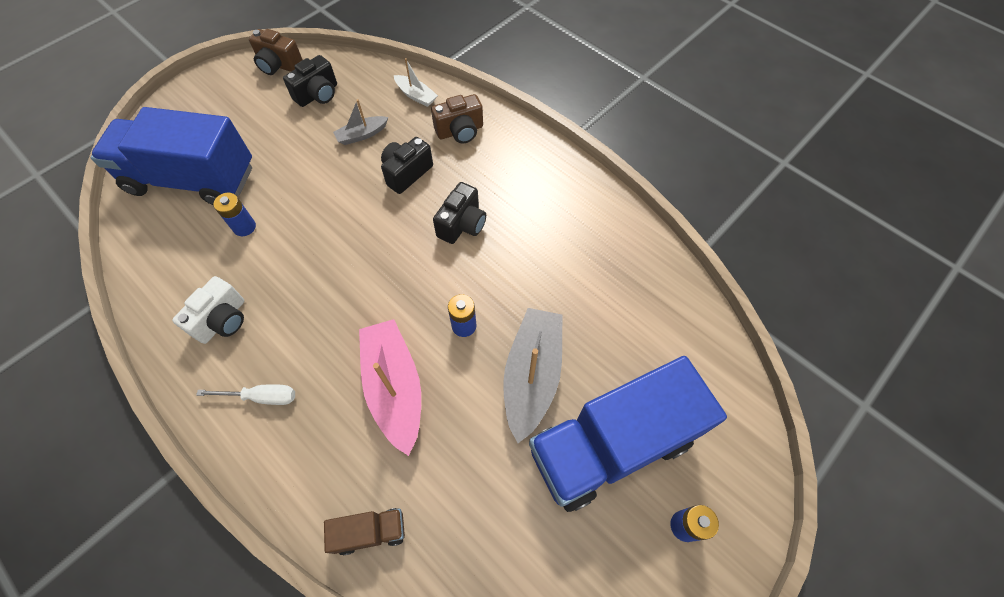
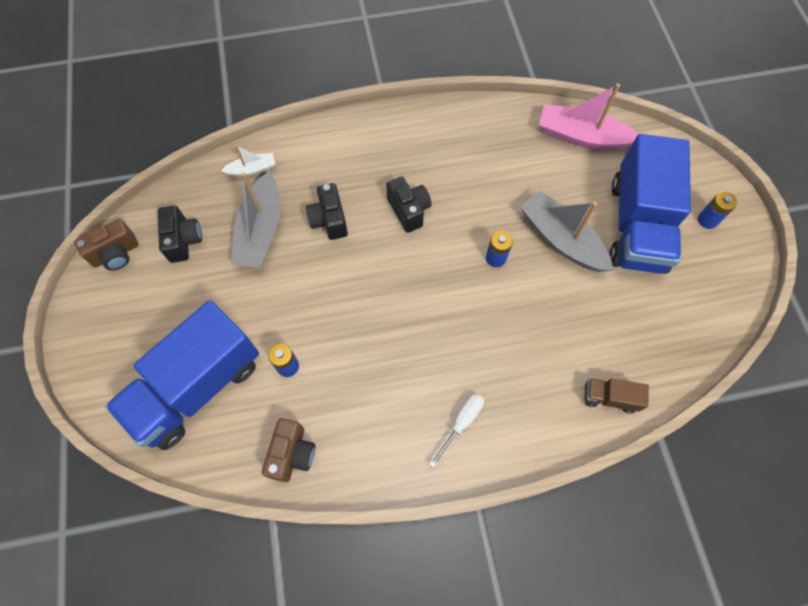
camera: 55 degrees left, 5 degrees up
(222, 320) = (371, 423): white camera -> none
(362, 135) = (261, 230): grey boat -> grey boat, size x1.92
(370, 532) = (609, 397): brown truck -> brown truck turned 105 degrees counterclockwise
(394, 387) = (514, 328): pink boat -> pink boat (582, 136)
(460, 131) = (317, 161): brown camera -> brown camera (292, 454)

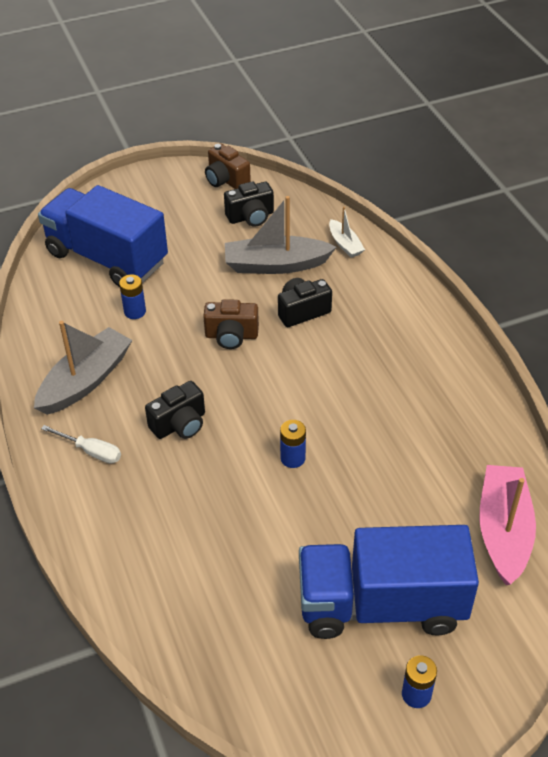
camera: 80 degrees right, 20 degrees down
(292, 454) = (50, 331): brown camera -> brown camera (231, 336)
(409, 210) = (333, 373): black camera -> black camera (180, 424)
(561, 239) = (336, 521): grey boat -> grey boat (85, 380)
(609, 397) = (135, 586): brown truck -> none

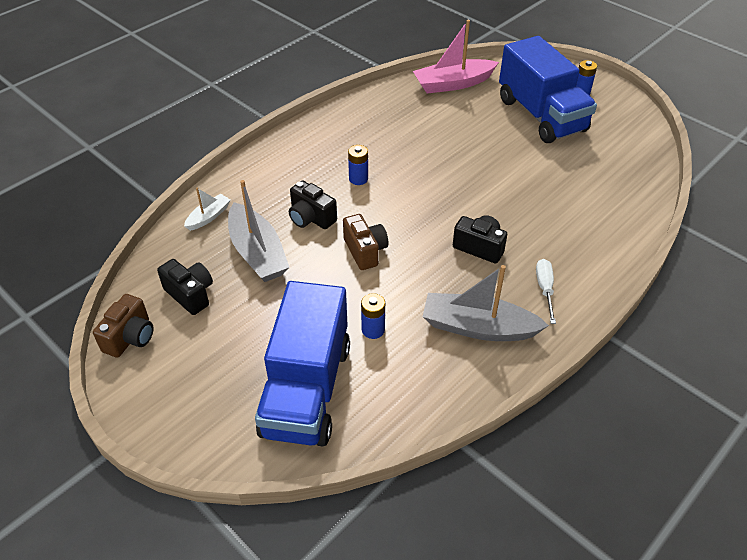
camera: 115 degrees left, 0 degrees up
(293, 458) = (465, 179): blue battery -> blue battery (358, 179)

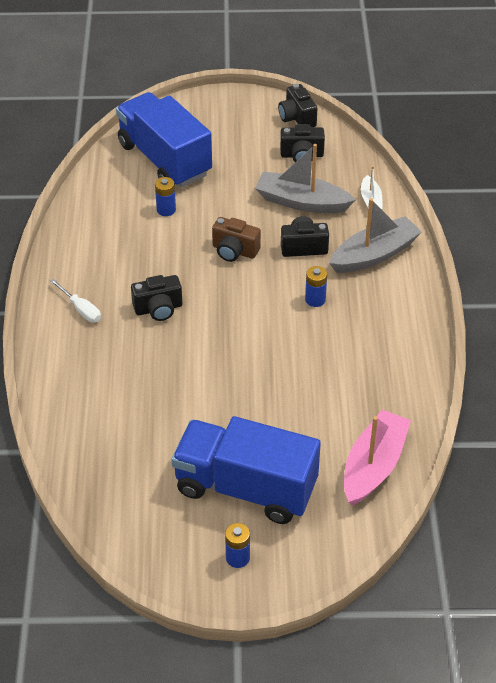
camera: 135 degrees right, 0 degrees up
(130, 337) = (297, 118): brown camera -> black camera
(478, 327) = (101, 254): grey boat -> grey boat (374, 254)

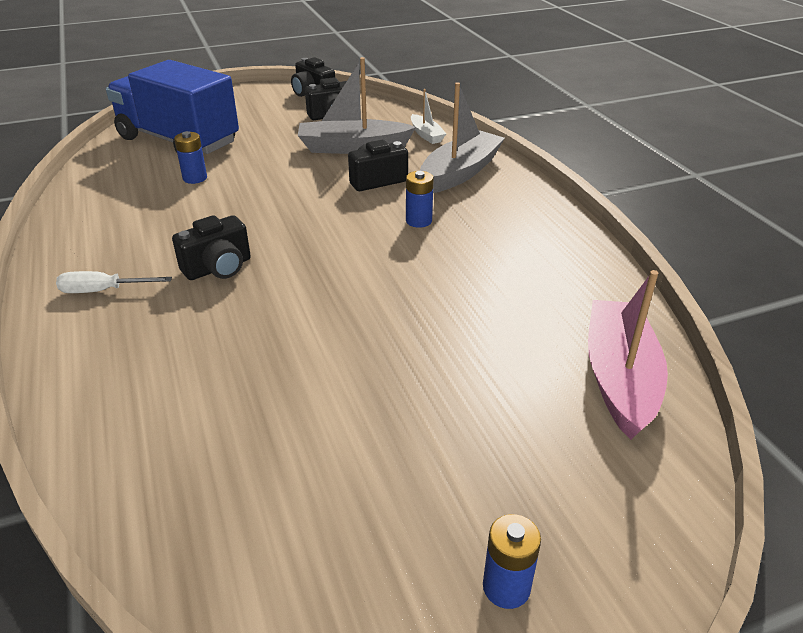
camera: 20 degrees left, 10 degrees down
(81, 309) = (103, 291): white screwdriver -> white screwdriver turned 150 degrees clockwise
(234, 251) = (295, 197): brown camera -> none
(245, 487) = (454, 460): blue truck -> none

